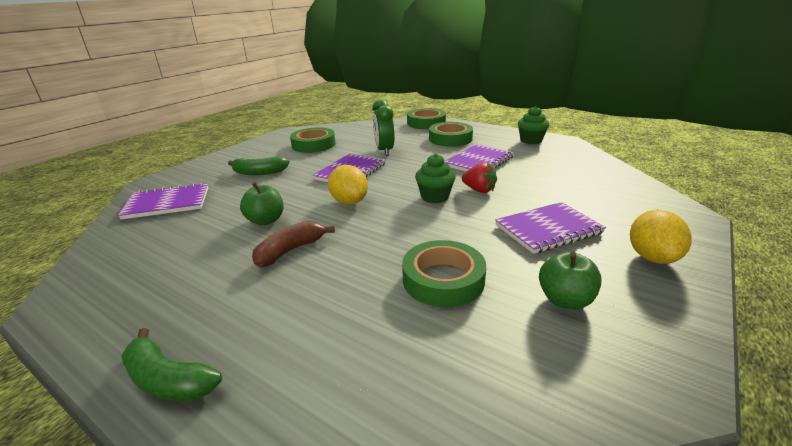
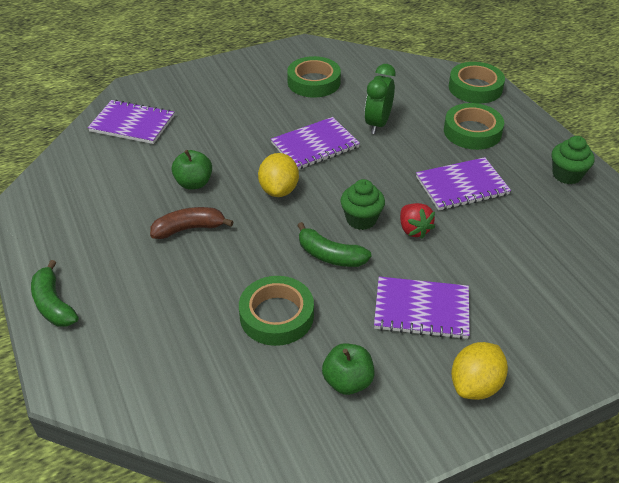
camera: 30 degrees right, 15 degrees up
(260, 172) = (231, 110): green banana -> green banana (330, 255)

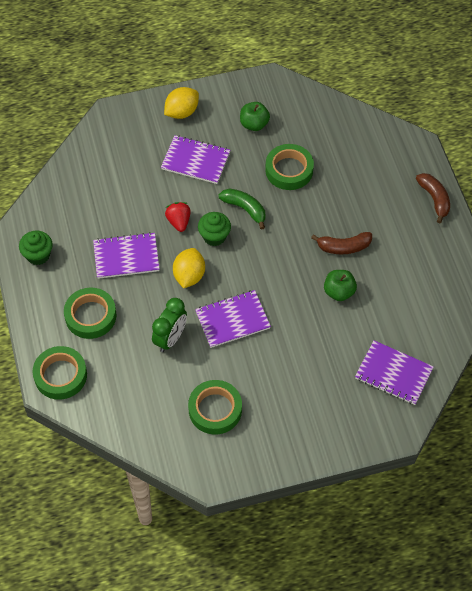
camera: 170 degrees left, 15 degrees up
(53, 304) = (434, 199): green banana -> brown banana
(279, 190) = (271, 274): yellow lemon -> yellow lemon (189, 276)

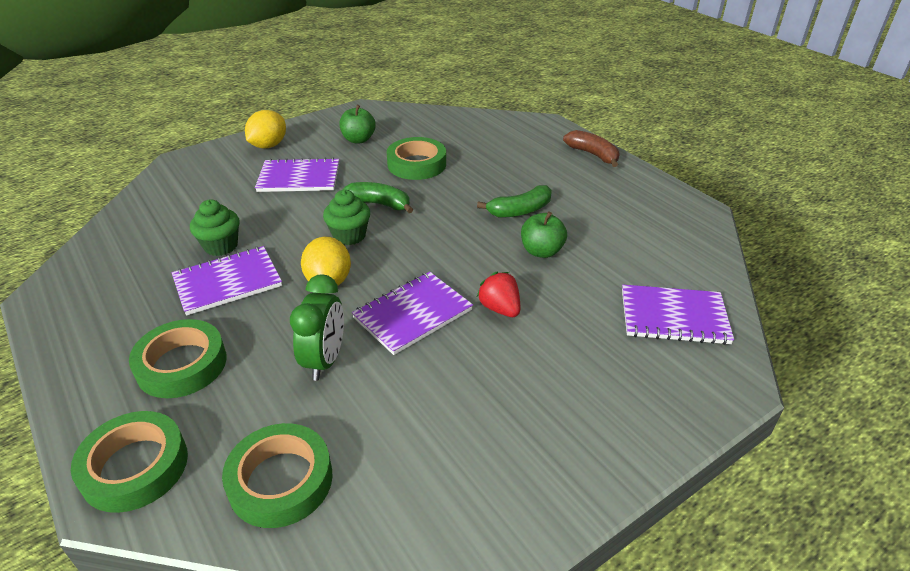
camera: 20 degrees left, 20 degrees down
(38, 255) = (83, 311): green cupcake -> green cupcake (221, 246)
(179, 222) = (295, 232): red strawberry -> red strawberry (500, 308)
(215, 409) = (437, 439): green tape -> green tape (281, 480)
(343, 247) = (520, 211): brown banana -> green banana

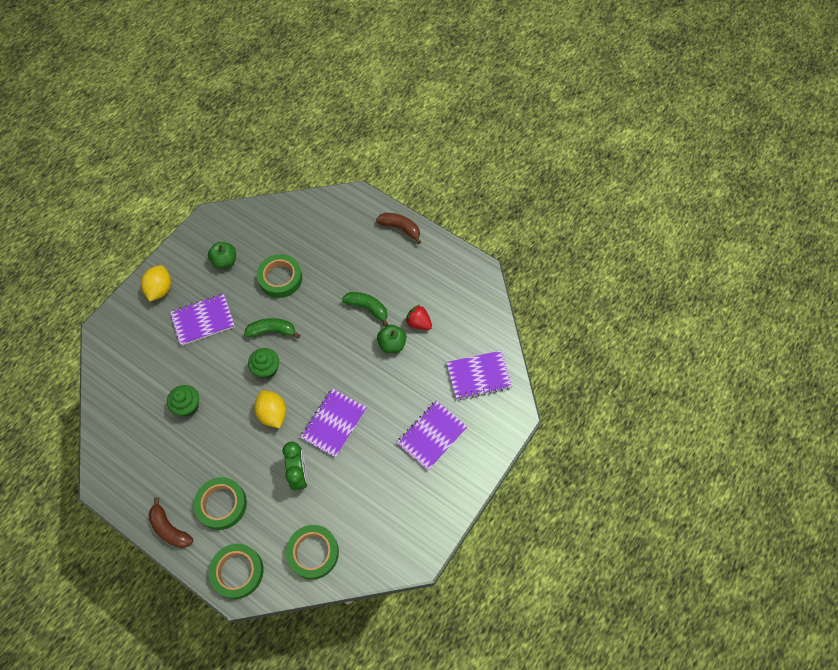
camera: 20 degrees left, 25 degrees up
(84, 372) = (170, 528): none -> brown banana
(227, 282) = (211, 435): purple notebook -> purple notebook (432, 435)
(500, 308) = (381, 402): red strawberry -> red strawberry (418, 323)
(520, 211) = (367, 308): green banana -> green banana turned 105 degrees counterclockwise

